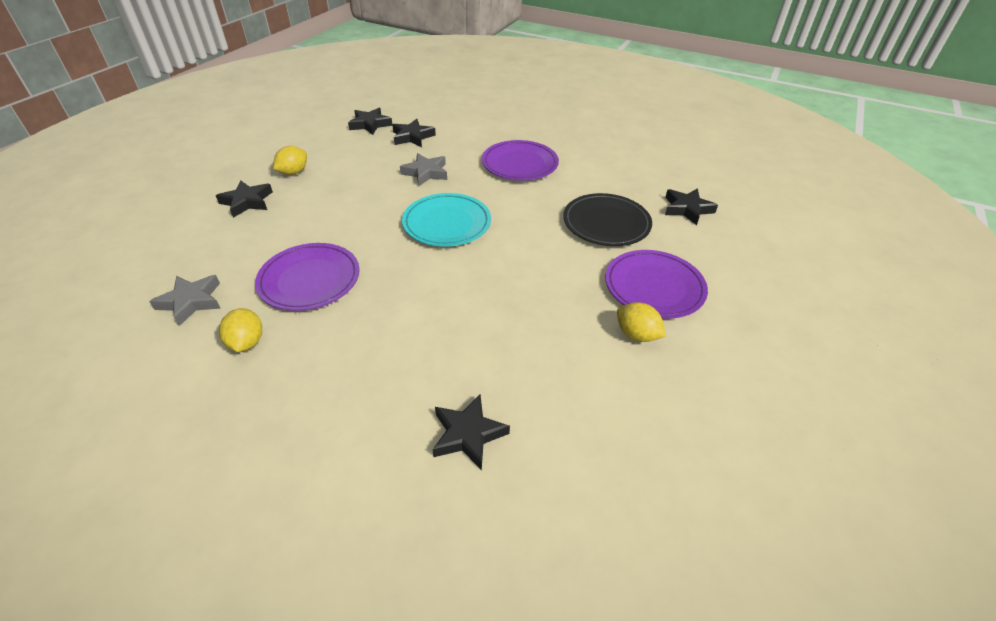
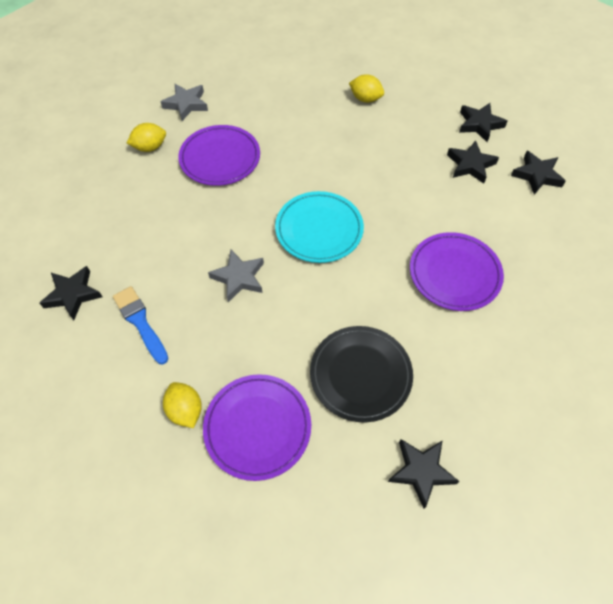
camera: 80 degrees right, 15 degrees up
(247, 202) = (311, 87): black star -> black star (537, 175)
(426, 173) = (402, 193): grey star -> grey star (239, 278)
(526, 365) = (140, 322): none -> blue brush
(636, 335) = (185, 410): yellow lemon -> yellow lemon turned 60 degrees counterclockwise

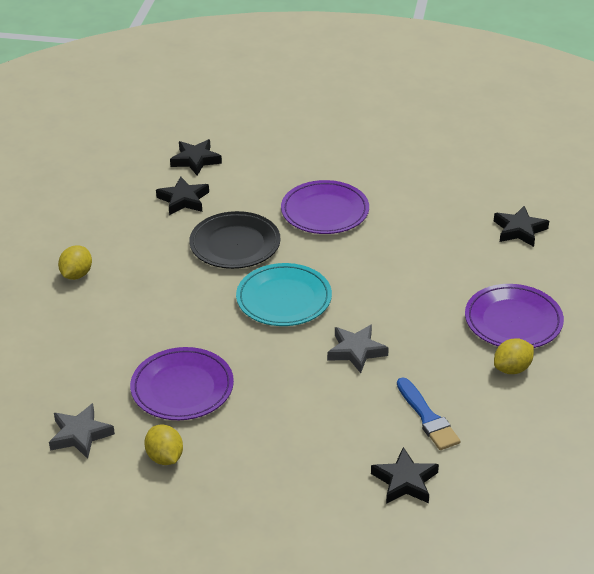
camera: 95 degrees left, 20 degrees down
(140, 322) = (427, 417): blue brush -> blue brush turned 75 degrees counterclockwise
(360, 375) = (445, 264): black plate -> black plate (235, 244)
(479, 124) = (122, 192): black star -> none

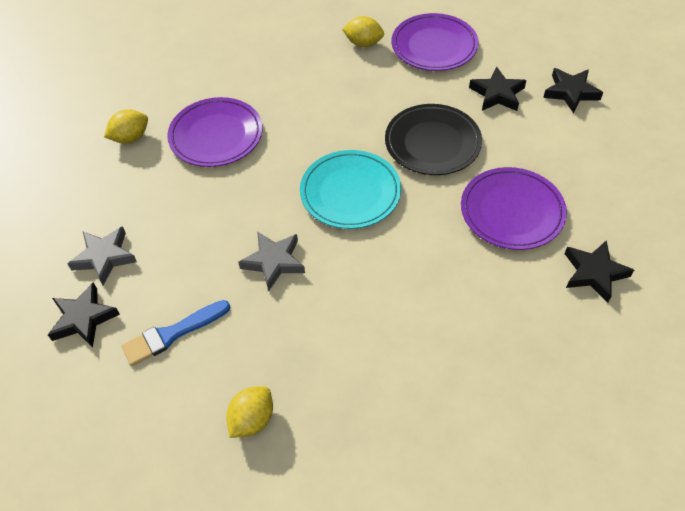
camera: 85 degrees right, 15 degrees up
(80, 435) = (160, 83): grey star -> grey star (104, 257)
(512, 369) = (252, 420): yellow lemon -> yellow lemon turned 75 degrees clockwise
(513, 321) = (340, 420): purple plate -> purple plate (434, 46)
(519, 230) = (533, 428): black star -> black star (594, 273)

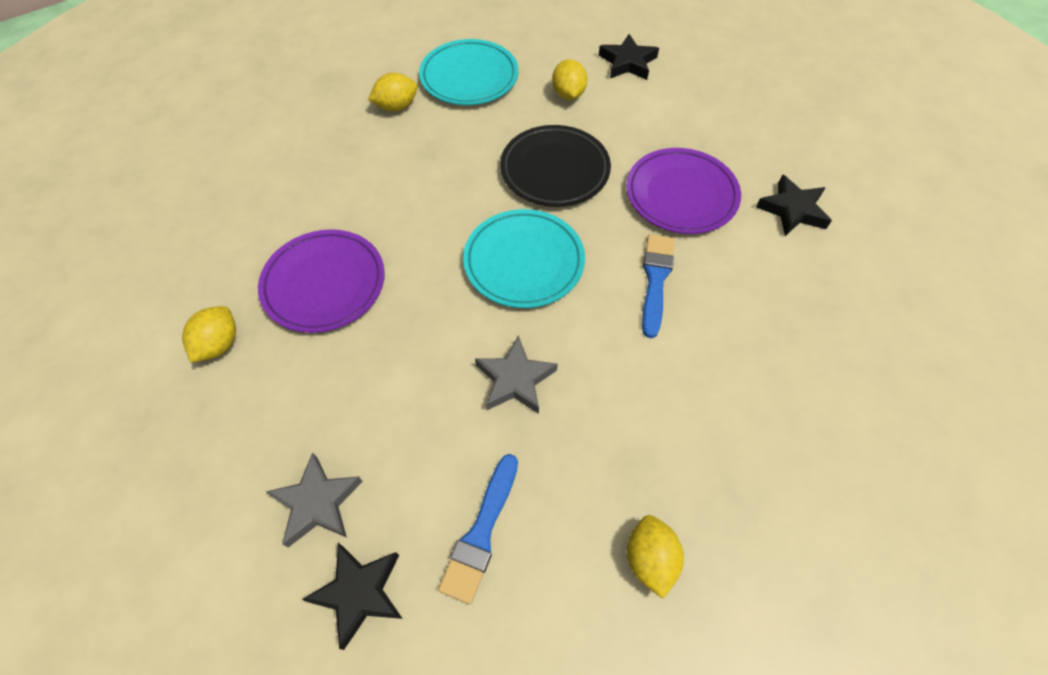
camera: 40 degrees left, 5 degrees up
(430, 258) = (655, 280): none -> blue brush
(434, 46) = (469, 77): purple plate -> turquoise plate
(497, 94) = (568, 94): black star -> yellow lemon

